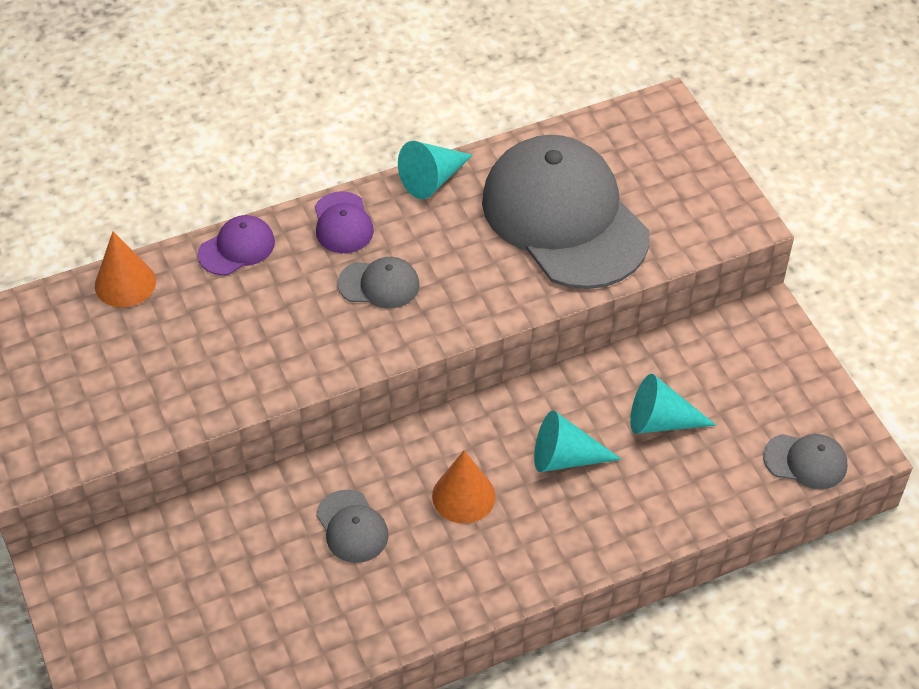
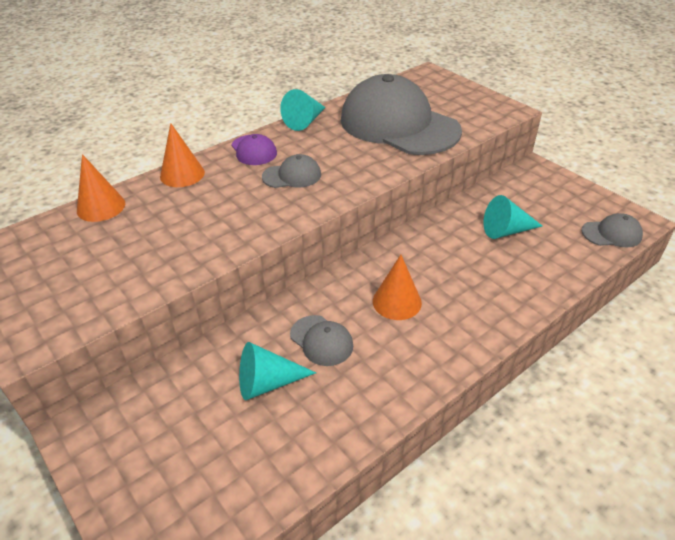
camera: 15 degrees left, 10 degrees down
(237, 248) = (182, 174): purple cap -> orange cone
(565, 457) = (456, 263): turquoise cone -> turquoise cone (268, 383)

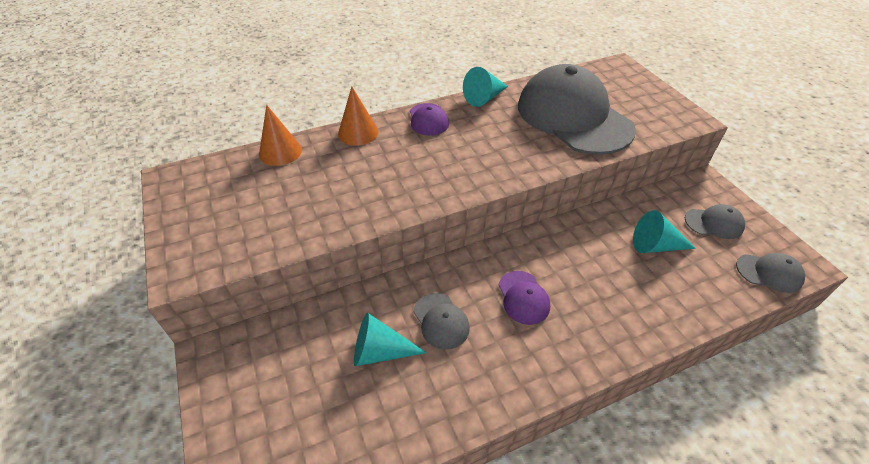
camera: 15 degrees right, 5 degrees up
(292, 176) = (455, 152): grey cap -> grey cap (714, 223)
(397, 302) = (523, 297): orange cone -> purple cap

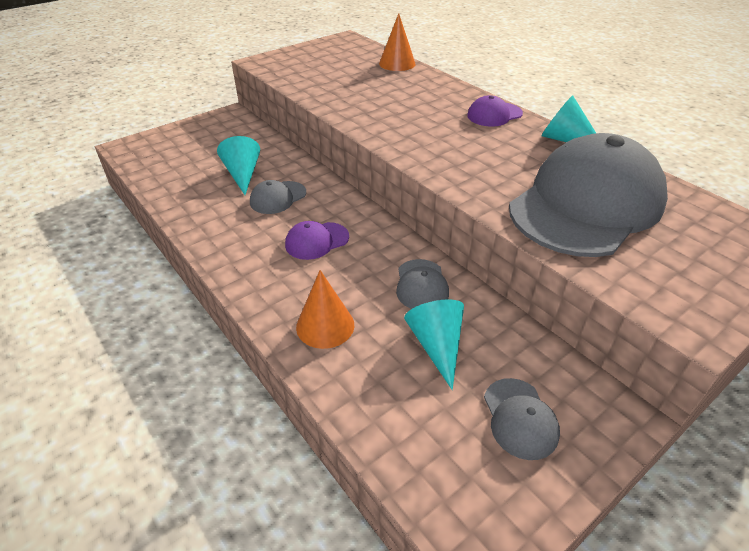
camera: 75 degrees right, 5 degrees down
(358, 132) = (445, 87): orange cone -> orange cone (325, 325)
(769, 273) = (439, 485): grey cap -> grey cap (421, 285)

